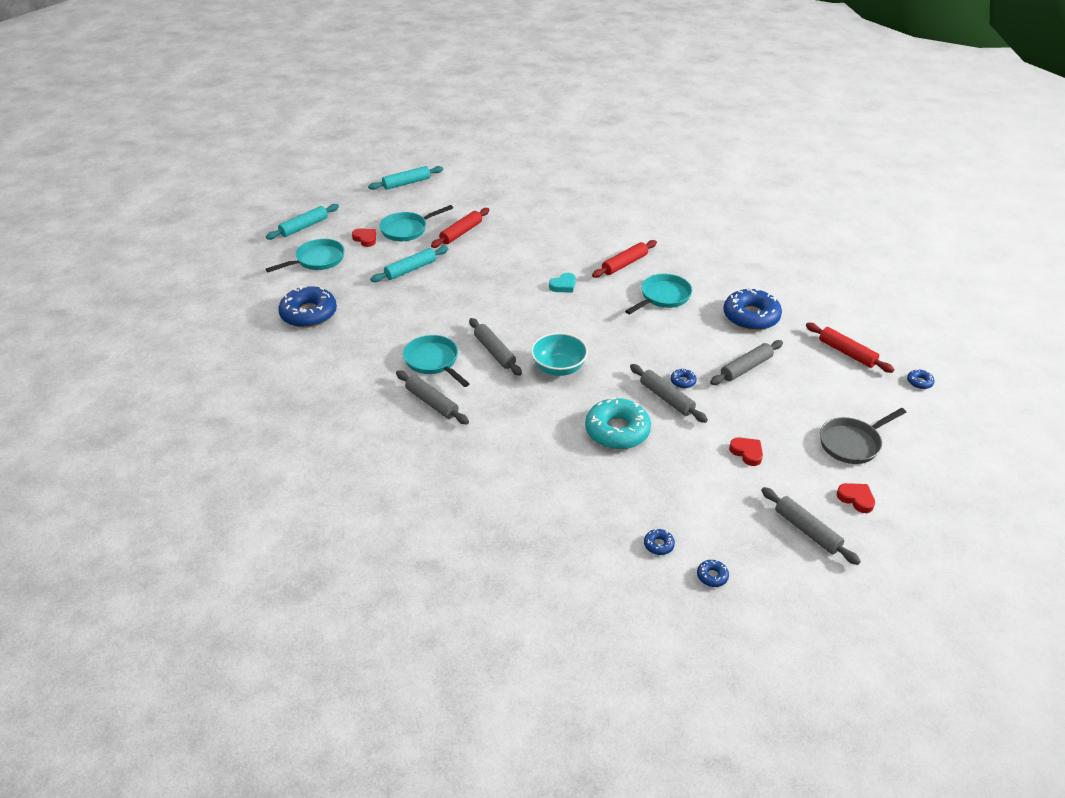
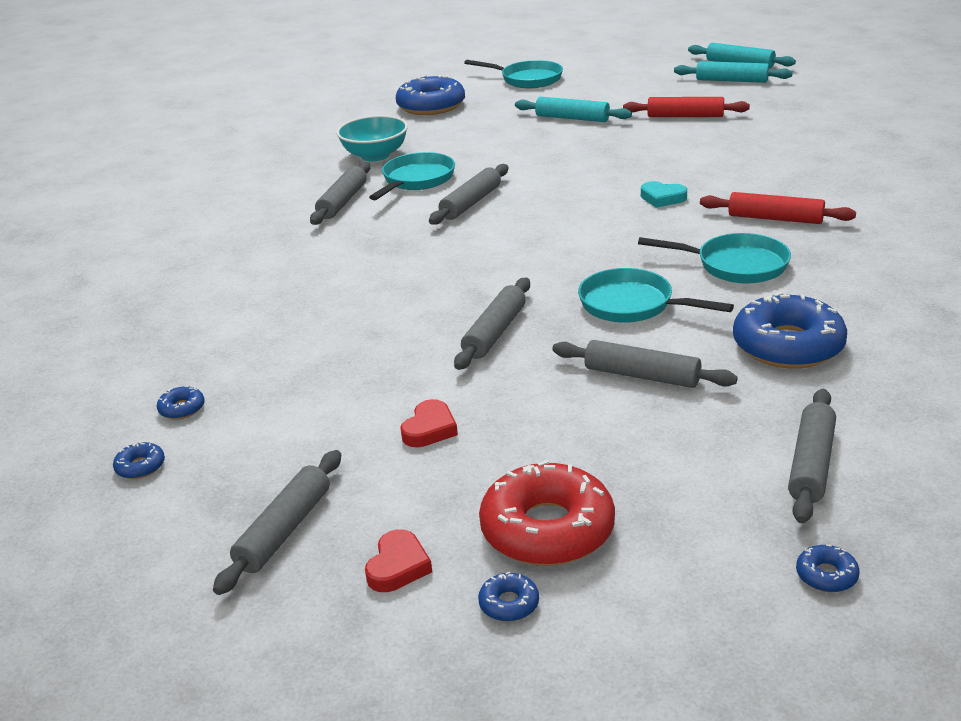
camera: 65 degrees right, 10 degrees down
(304, 227) = (577, 56): turquoise rolling pin -> turquoise rolling pin (731, 80)
(365, 239) = (597, 83): red heart -> none
(407, 229) = (647, 93): turquoise pan -> turquoise pan (632, 305)
(558, 368) = (481, 246): turquoise bowl -> turquoise bowl (375, 155)
(617, 431) = (390, 318): turquoise donut -> none
(683, 381) = (547, 334): blue donut -> blue donut (509, 604)
(847, 353) = (811, 464): red rolling pin -> grey rolling pin
(852, 443) = (547, 529): grey pan -> red donut

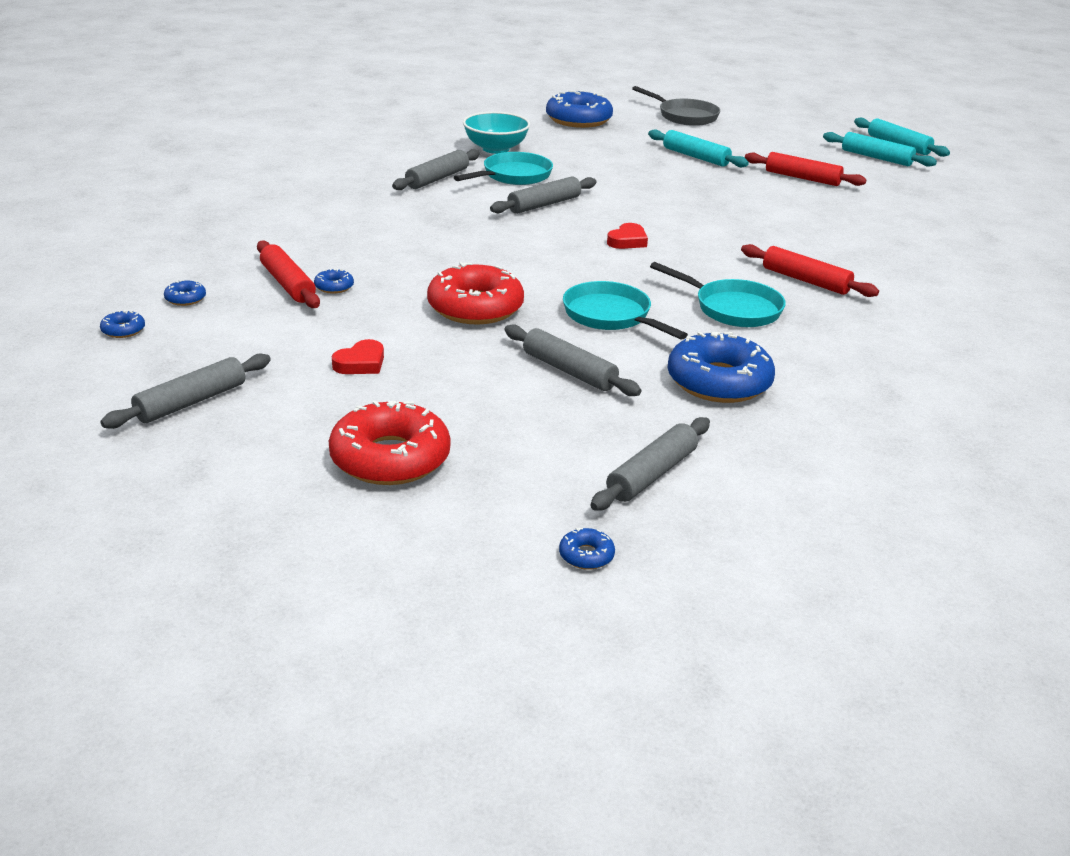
camera: 15 degrees right, 0 degrees up
(281, 360) = (288, 284): none -> red rolling pin
(398, 566) = (254, 450): red heart -> red heart (627, 241)
(494, 332) = (475, 307): grey rolling pin -> red donut
(509, 604) = (315, 499): blue donut -> blue donut (334, 287)
(527, 79) = (684, 116): turquoise pan -> grey pan
(662, 198) = (717, 240): turquoise heart -> none

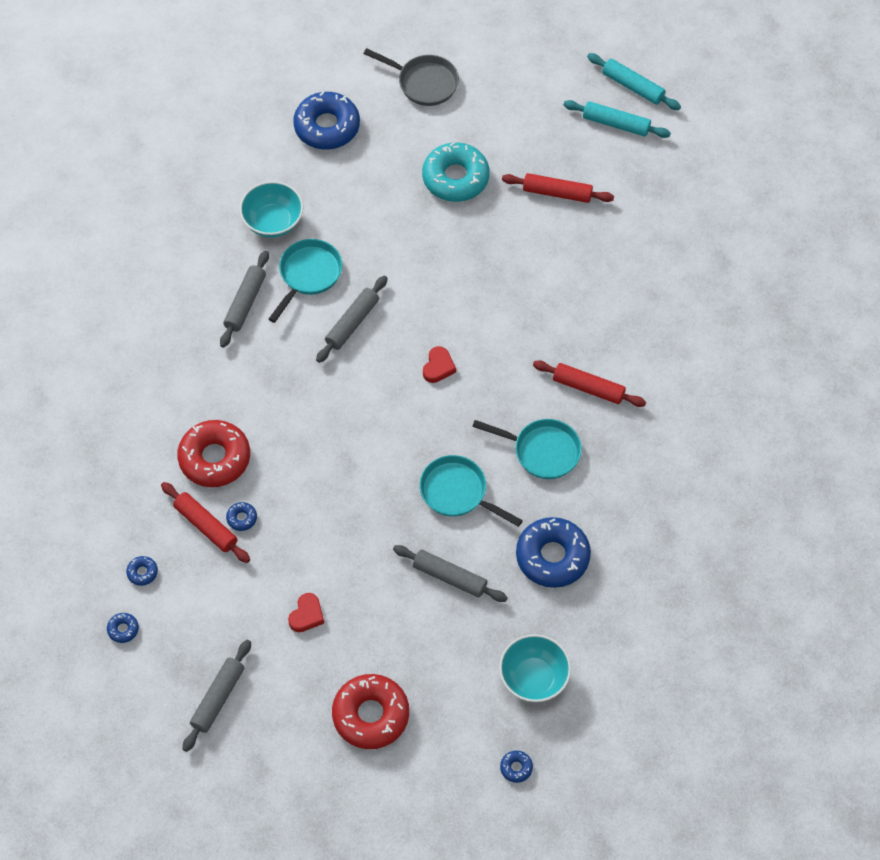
camera: 15 degrees left, 30 degrees up
(475, 307) = (356, 513): red donut -> red donut (215, 458)
(652, 474) = (534, 678): grey rolling pin -> turquoise bowl
(695, 157) = (455, 178): turquoise rolling pin -> turquoise donut

